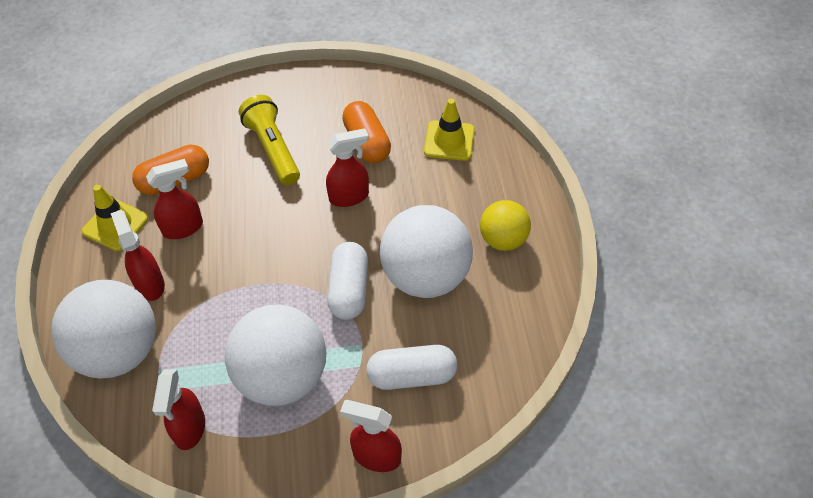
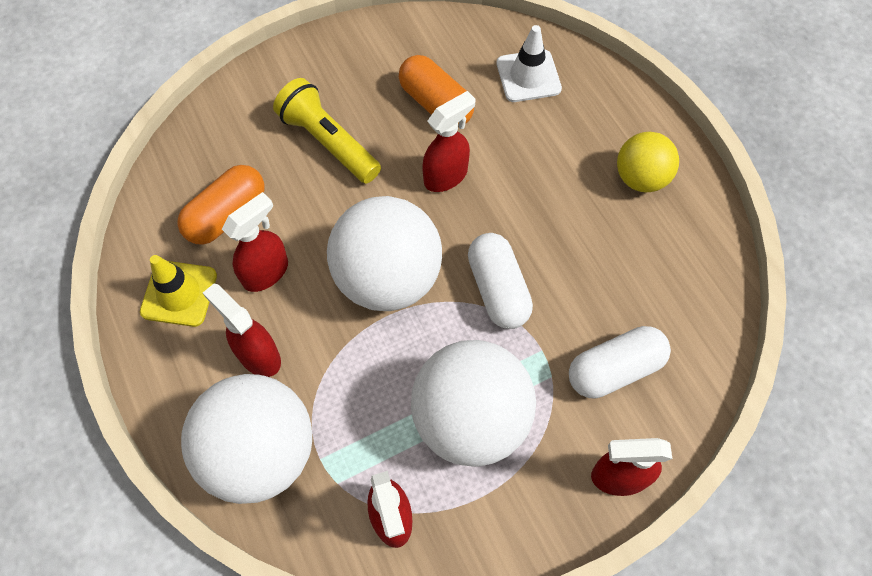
camera: 20 degrees left, 10 degrees up
(425, 276) = (576, 247): white ball -> white ball (387, 278)
(449, 141) = (528, 76): yellow traffic cone -> white traffic cone

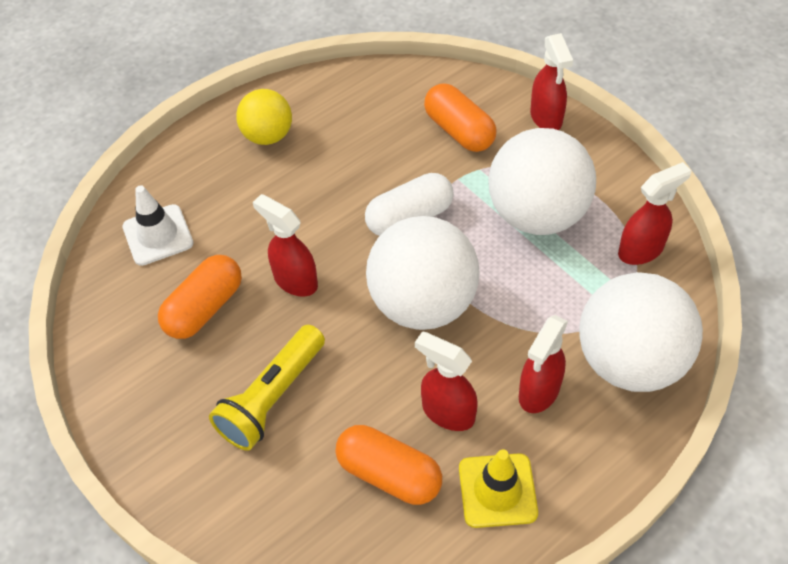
camera: 100 degrees left, 10 degrees down
(614, 369) = (459, 131): white capsule -> orange capsule

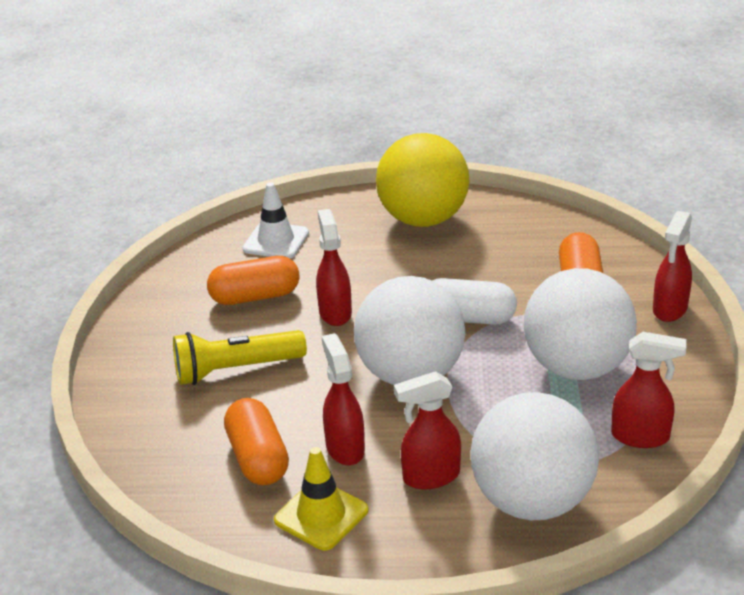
camera: 40 degrees right, 20 degrees down
(268, 136) = (423, 219): yellow ball -> yellow ball, size x1.75

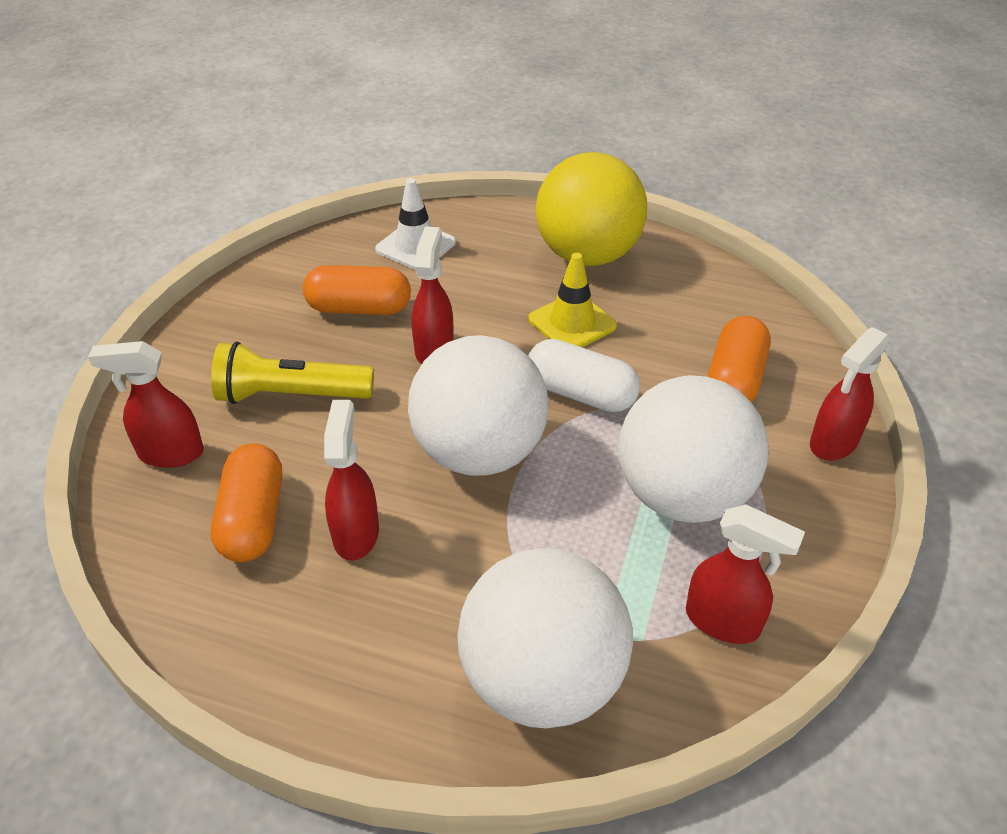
camera: 15 degrees right, 10 degrees up
(321, 515) = (282, 621): yellow traffic cone -> yellow traffic cone (572, 323)
(430, 477) = (435, 604): red spray bottle -> red spray bottle (170, 453)

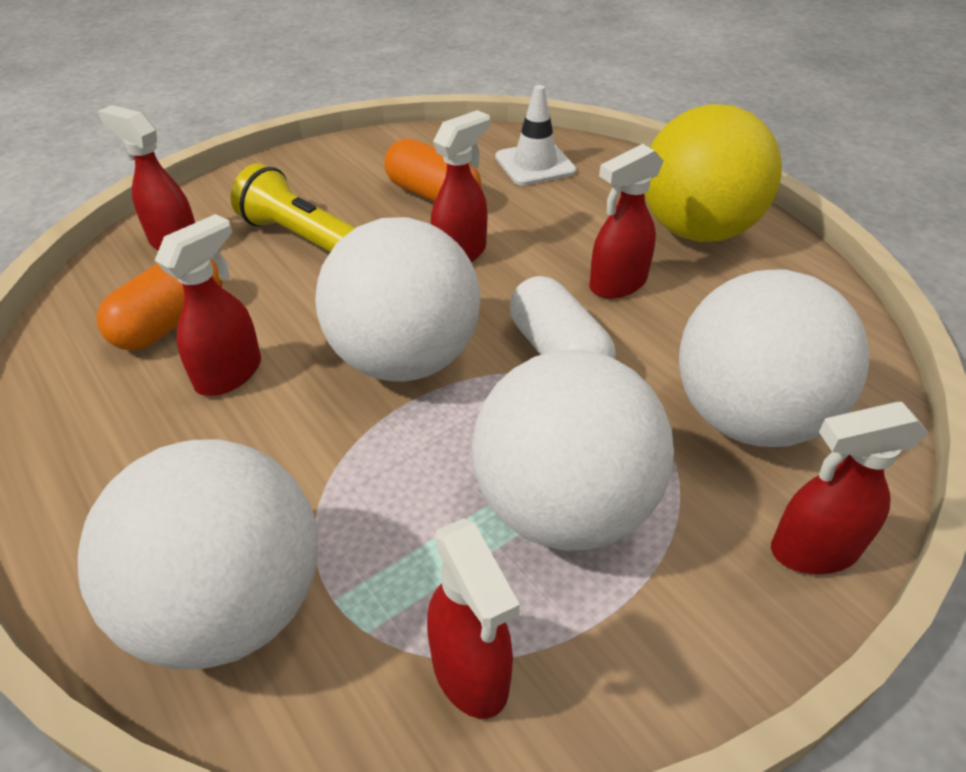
camera: 35 degrees right, 0 degrees up
(572, 323) = (617, 284): yellow traffic cone -> red spray bottle
(734, 380) = (747, 418): orange capsule -> white ball

